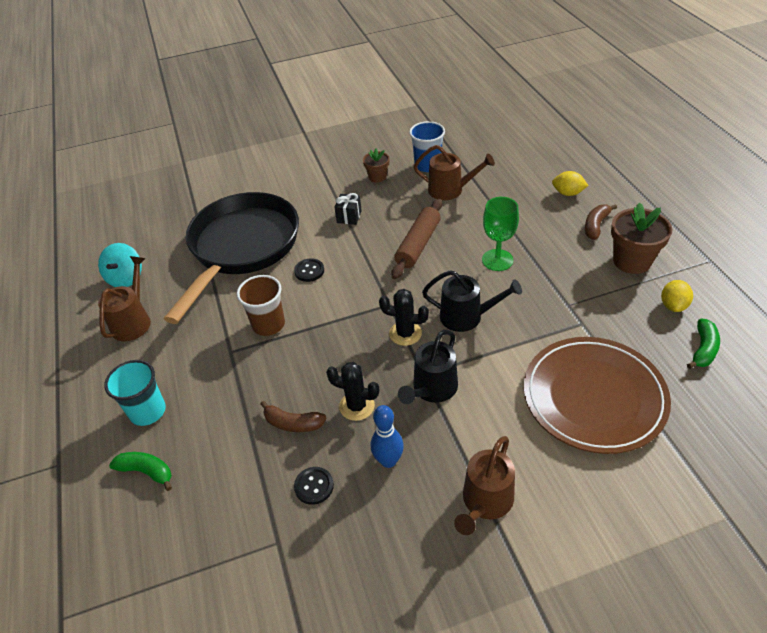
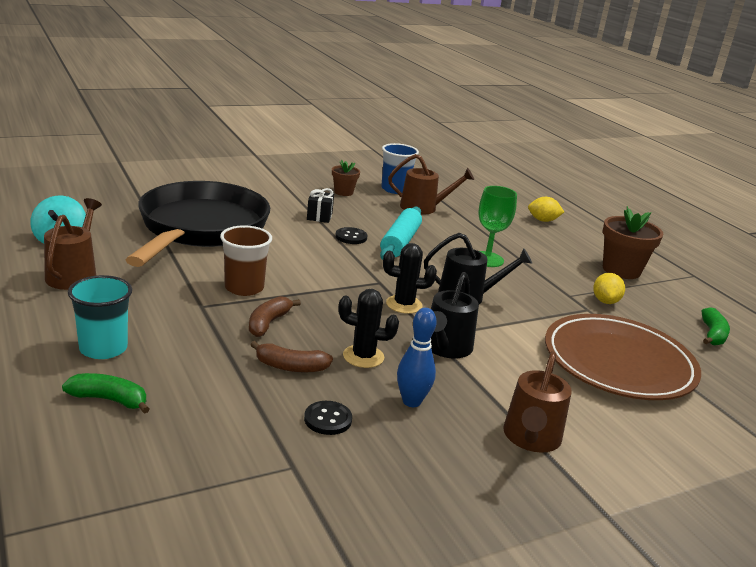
camera: 15 degrees left, 20 degrees down
(309, 271) = (283, 251): black button -> black button (351, 237)
(418, 245) = (400, 242): brown rolling pin -> turquoise rolling pin
(596, 225) = (578, 244): brown banana -> brown banana (268, 323)
(673, 305) = (672, 303): yellow lemon -> yellow lemon (605, 301)

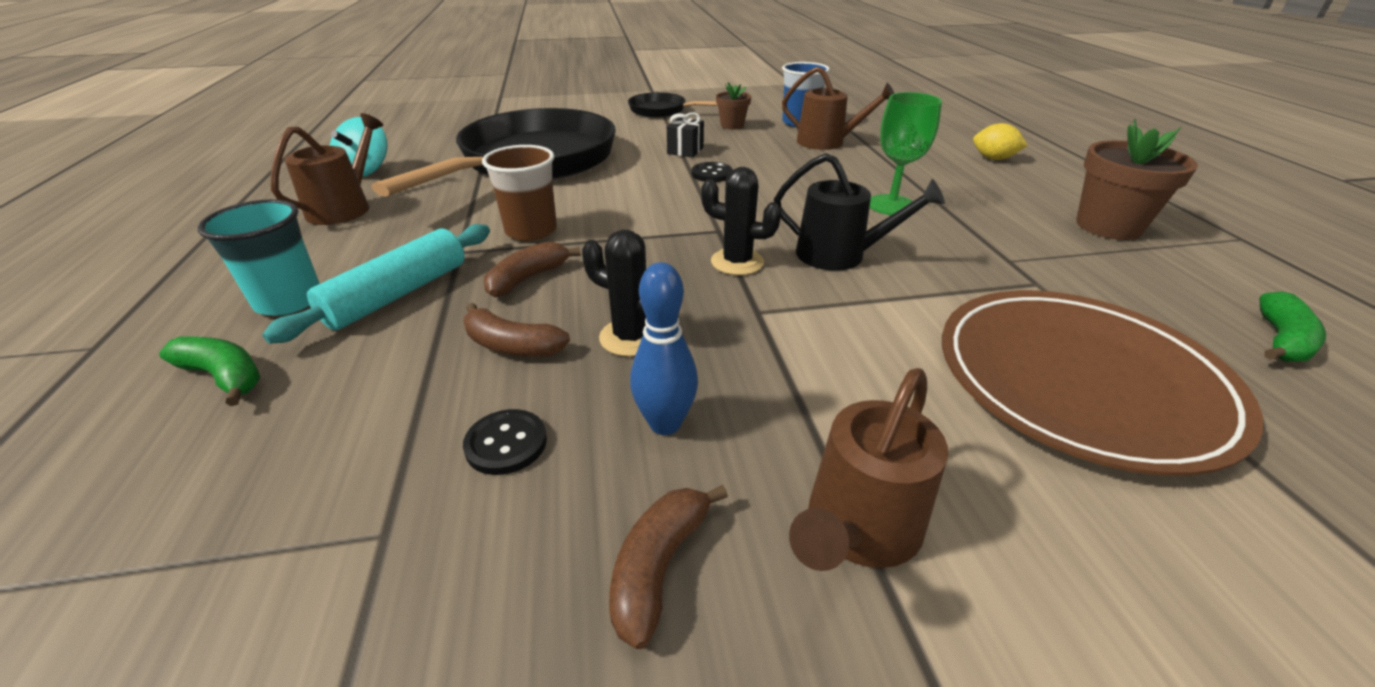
camera: 20 degrees right, 10 degrees up
(277, 177) = (661, 111): none -> black pan
(400, 242) = (775, 181): turquoise rolling pin -> turquoise rolling pin (398, 294)
(444, 463) = (659, 567): none -> brown banana
(445, 348) = (770, 332): black watering can -> none
(605, 301) = (1072, 272): yellow lemon -> none

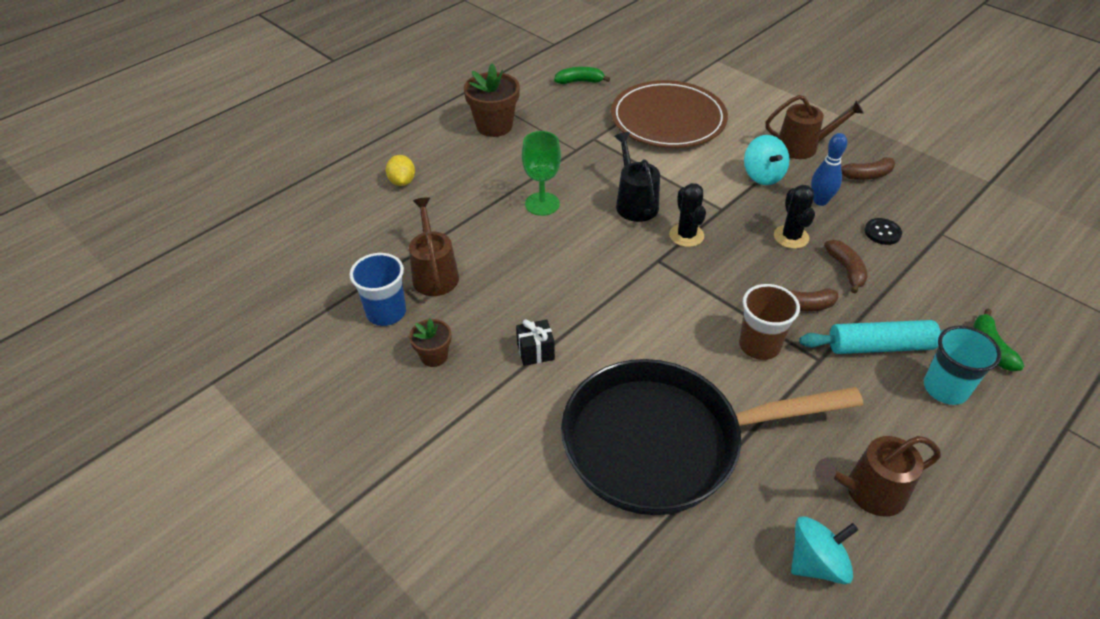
camera: 125 degrees left, 10 degrees up
(661, 111) = (425, 444): black pan -> none
(711, 174) = (572, 308): black button -> none
(802, 398) = (763, 175): none -> turquoise spinning top

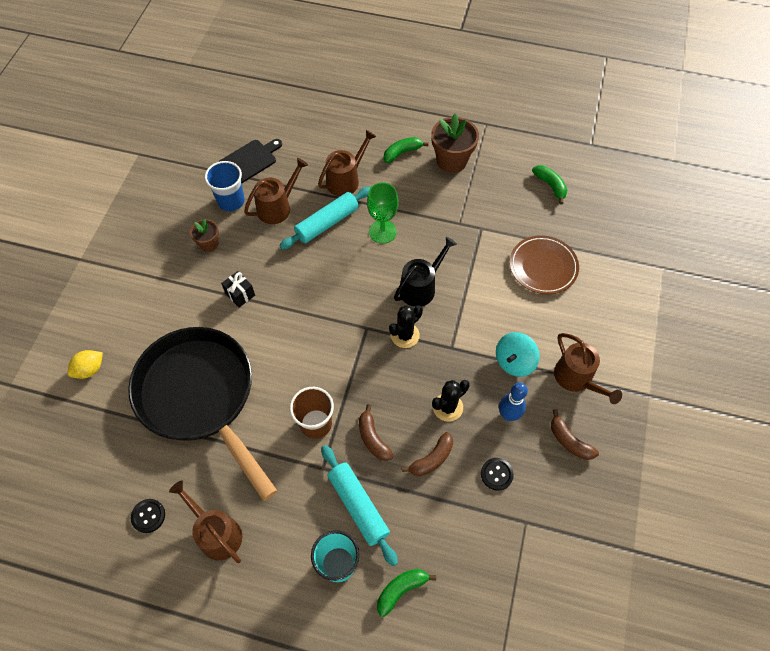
camera: 60 degrees right, 15 degrees up
(340, 275) = (249, 161): none -> black cutting board
(402, 181) = (354, 142): yellow lemon -> yellow lemon (90, 369)
(448, 206) = (346, 180): none -> brown watering can
(451, 153) = (402, 152): none -> green banana
(494, 241) = (327, 223): none -> turquoise rolling pin
(668, 119) = (543, 266): brown plate -> brown plate, size x0.64
(816, 563) = (148, 516): turquoise spinning top -> black button

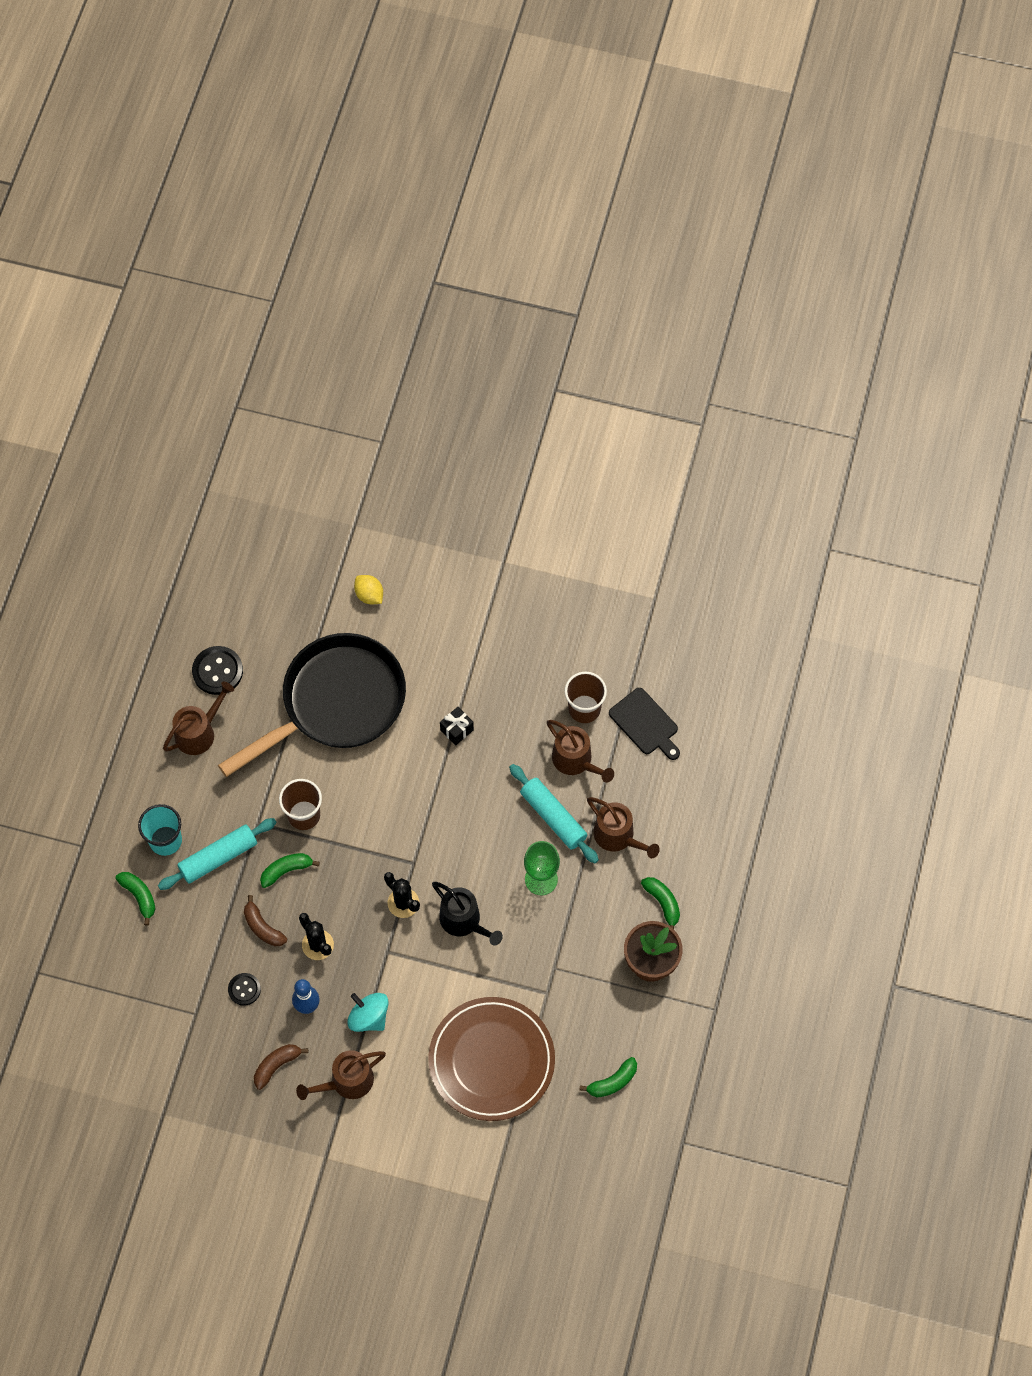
camera: 90 degrees right, 5 degrees up
(148, 516) = (217, 671): black button -> black button, size x1.63
(209, 244) = (523, 691): brown flower pot -> none
(231, 201) = (584, 709): blue cup -> brown cup
(373, 438) = (286, 870): brown banana -> green banana
(543, 266) = (491, 1060): brown plate -> brown plate, size x1.55

